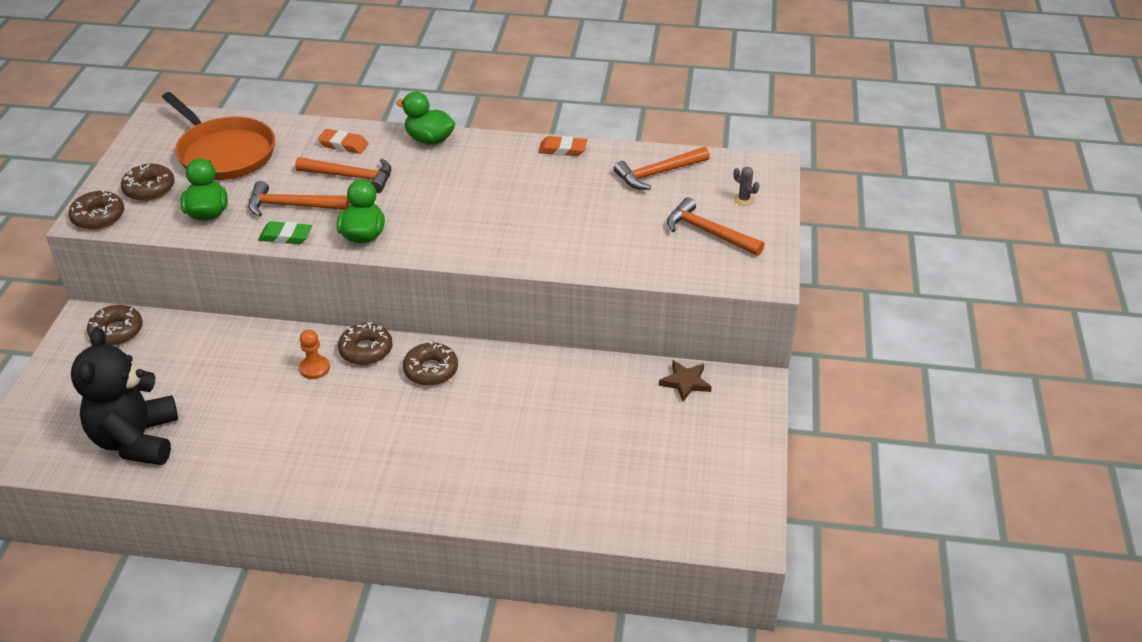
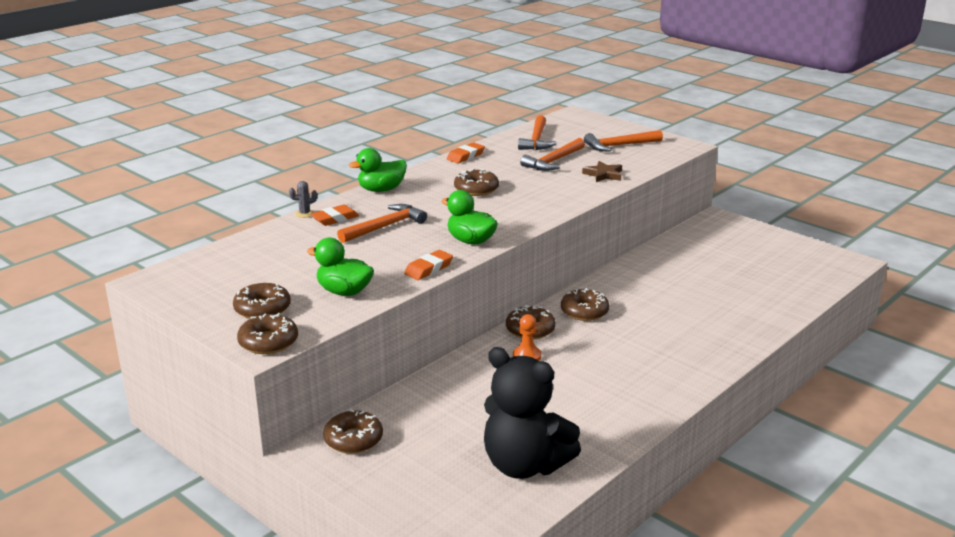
camera: 55 degrees left, 15 degrees down
(224, 153) = (263, 265): orange pan -> none
(285, 236) = (428, 269): green eraser -> orange eraser
(292, 206) = (389, 257): orange hammer -> orange hammer (553, 161)
(485, 189) = (476, 189): none -> brown donut
(685, 382) = (693, 235): brown star -> brown star (603, 174)
(744, 199) = (598, 129): grey cactus -> grey cactus (304, 214)

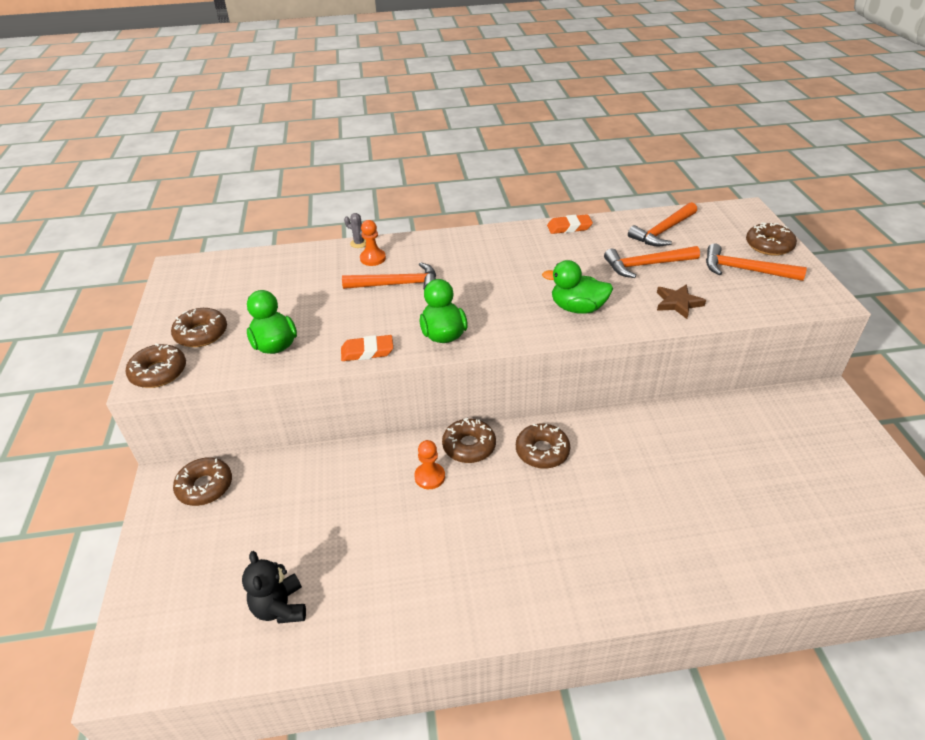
camera: 40 degrees right, 15 degrees up
(335, 219) = (373, 258): orange eraser -> orange pawn
(381, 190) = (448, 240): green duck -> green duck (577, 308)
(476, 189) = (528, 272): brown donut -> brown donut (769, 245)
(524, 465) = (280, 607): black teddy bear -> black teddy bear, size x0.55

